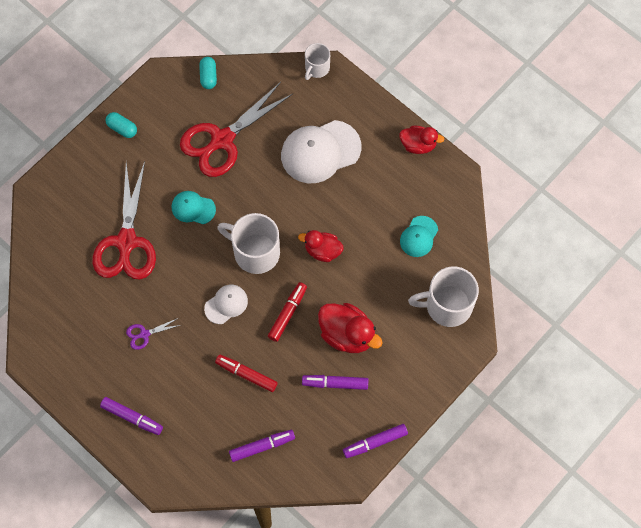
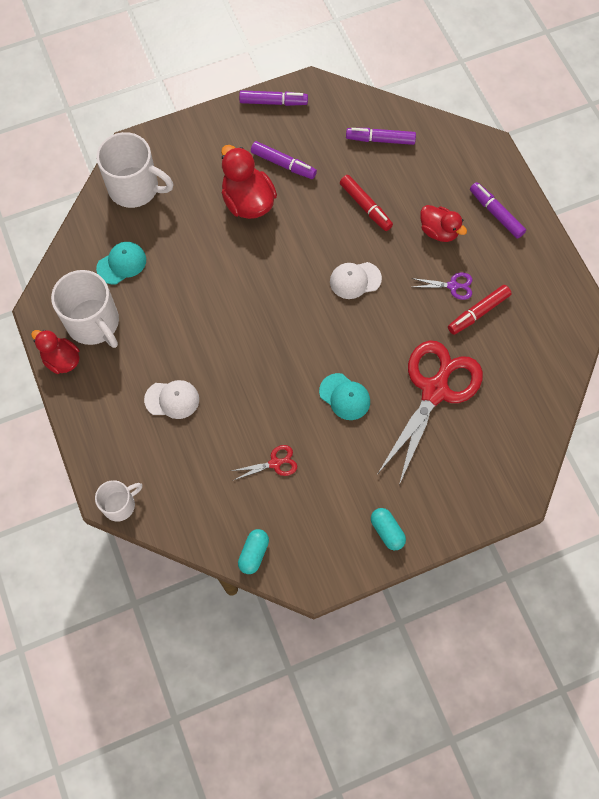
camera: 155 degrees left, 0 degrees up
(222, 140) = (275, 463): red scissors -> red scissors, size x0.41
(255, 252) = (299, 320): white mug -> white mug (94, 323)
(287, 313) = (296, 245): red marker -> red marker (478, 312)
(320, 152) = (172, 399): white cap -> white cap, size x0.54
(322, 251) = (228, 291): red duck -> red duck (438, 231)

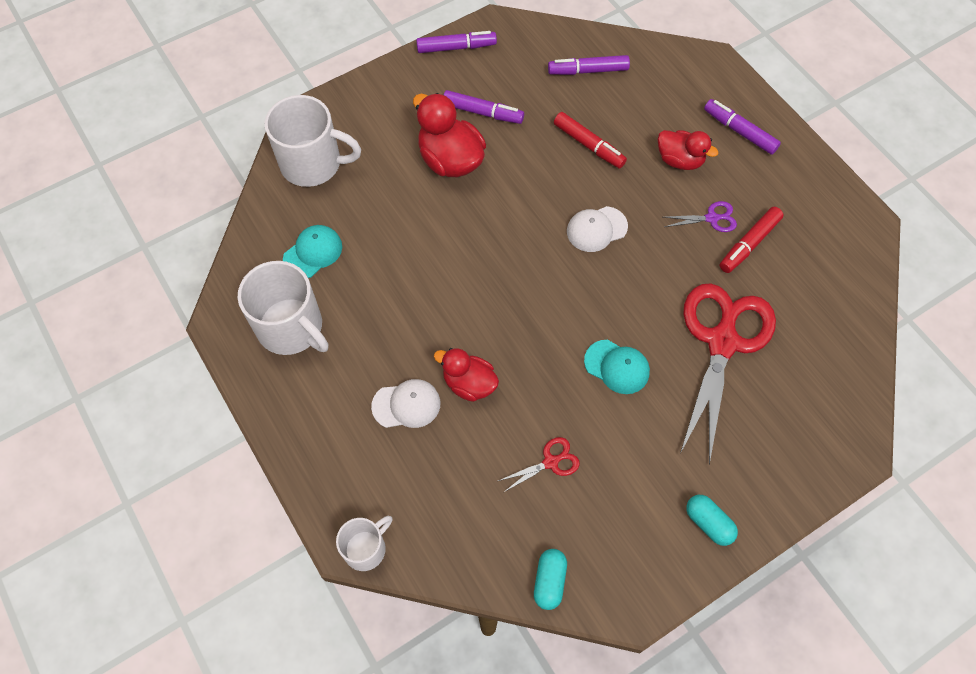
camera: 10 degrees left, 5 degrees down
(62, 360) = (259, 378): red duck -> red duck (469, 383)

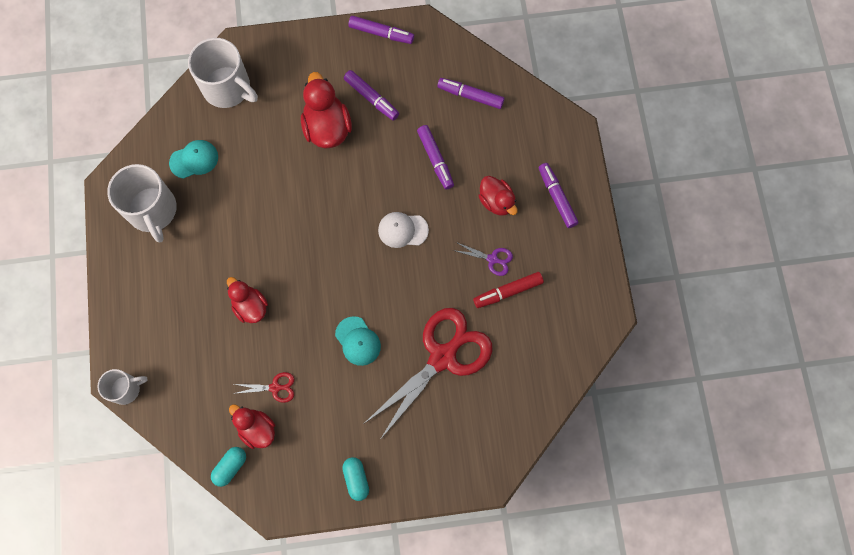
camera: 25 degrees right, 10 degrees up
(406, 405) = (201, 302): white cap -> none
(556, 520) = (257, 429): none -> red duck
(589, 145) = (435, 159): red marker -> purple marker

